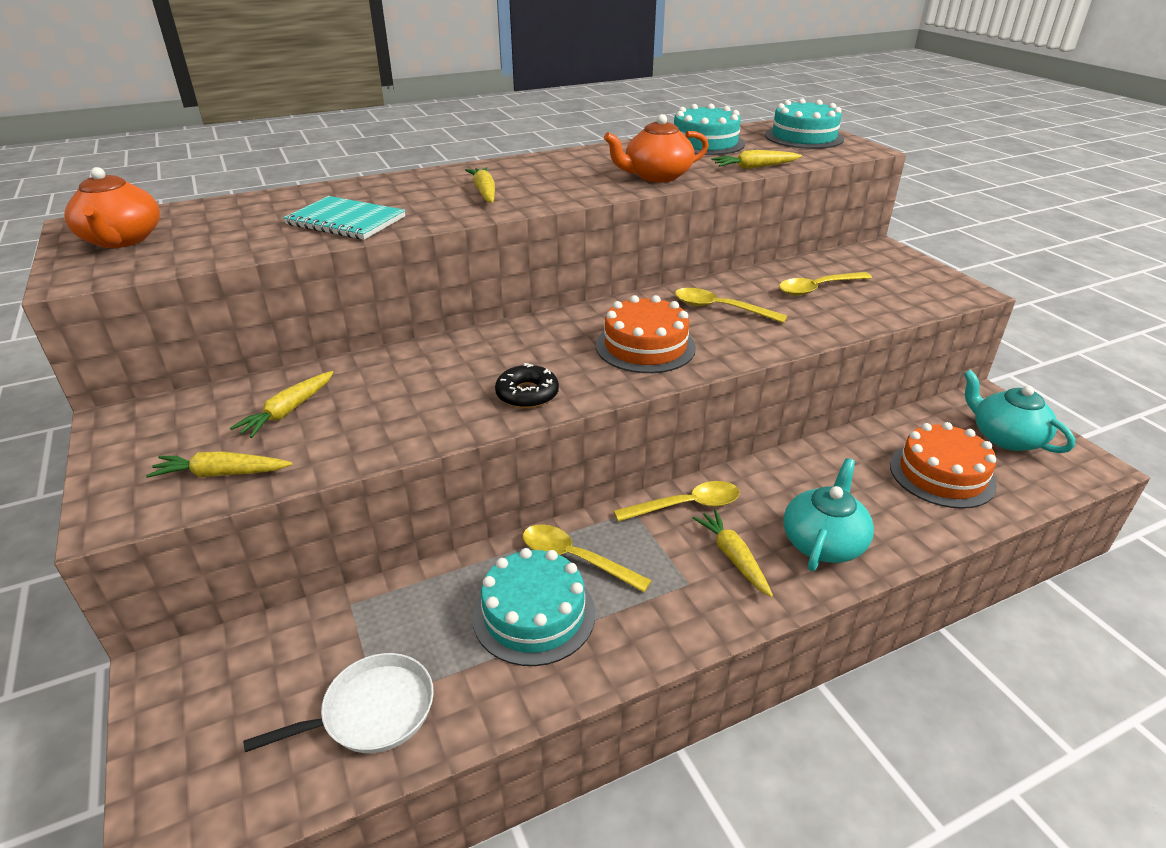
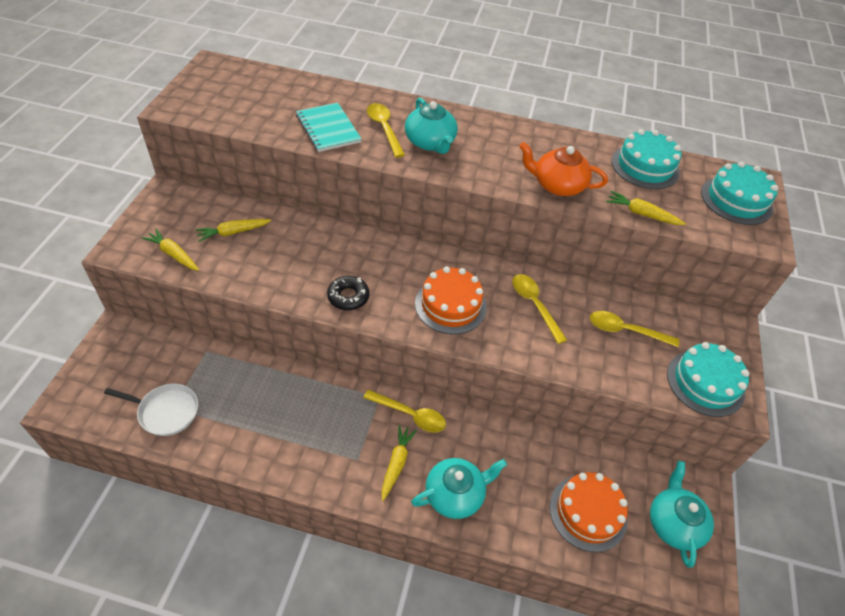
camera: 35 degrees right, 15 degrees up
(122, 240) = (215, 87): orange teapot -> none
(484, 192) = (430, 142): yellow carrot -> turquoise teapot
(534, 614) = (271, 417): turquoise cake -> turquoise cake (705, 383)
(575, 559) = (321, 402): yellow spoon -> yellow spoon (384, 129)

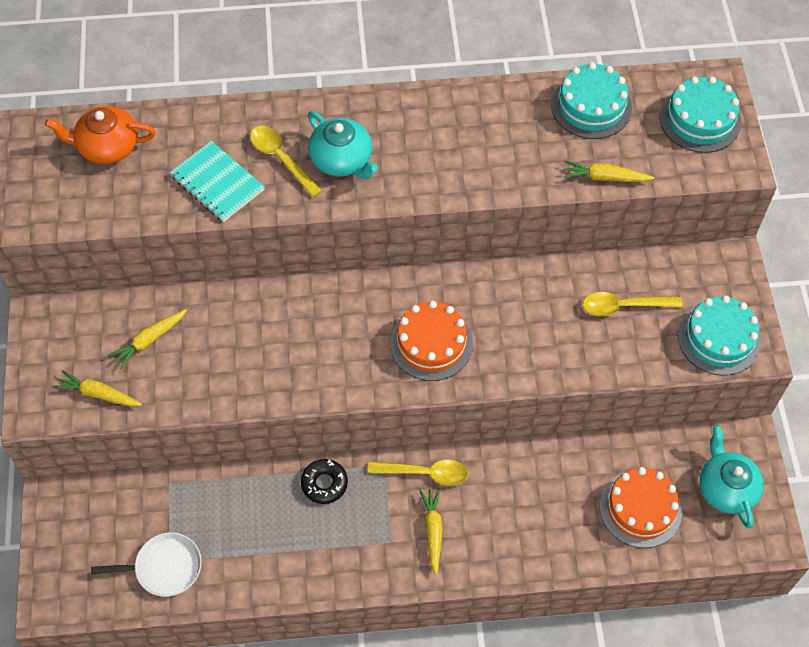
camera: 15 degrees left, 10 degrees up
(348, 297) = (318, 374): black donut -> black donut (324, 483)
(455, 494) = (504, 540): turquoise teapot -> none
(534, 305) = (520, 310): yellow spoon -> none
(557, 185) = (504, 170): orange teapot -> orange teapot (107, 146)

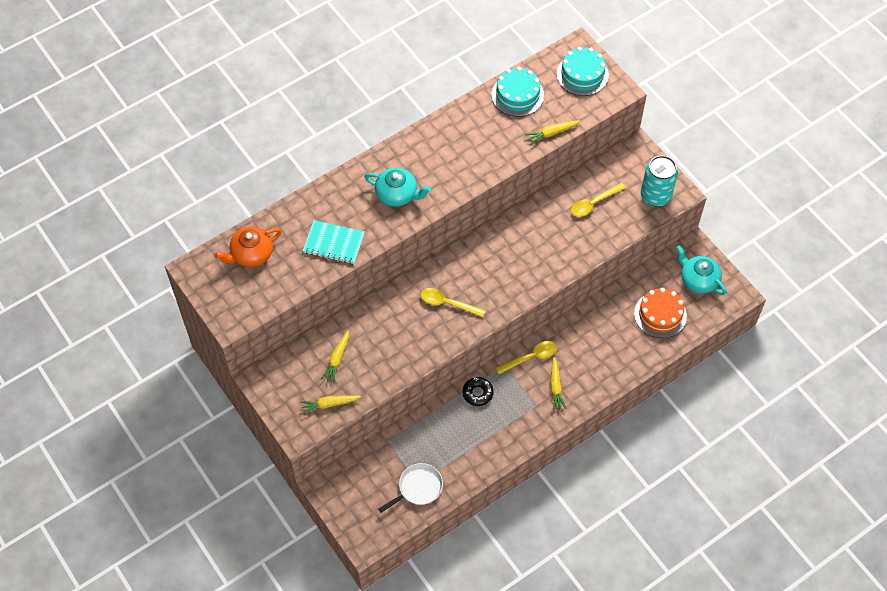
camera: 30 degrees left, 0 degrees up
(281, 159) = (361, 211): yellow spoon -> yellow spoon (448, 303)
(431, 343) = (501, 278): orange cake -> none
(433, 531) = (556, 386): yellow carrot -> yellow carrot turned 150 degrees counterclockwise
(719, 338) = (655, 196): turquoise cake -> turquoise can

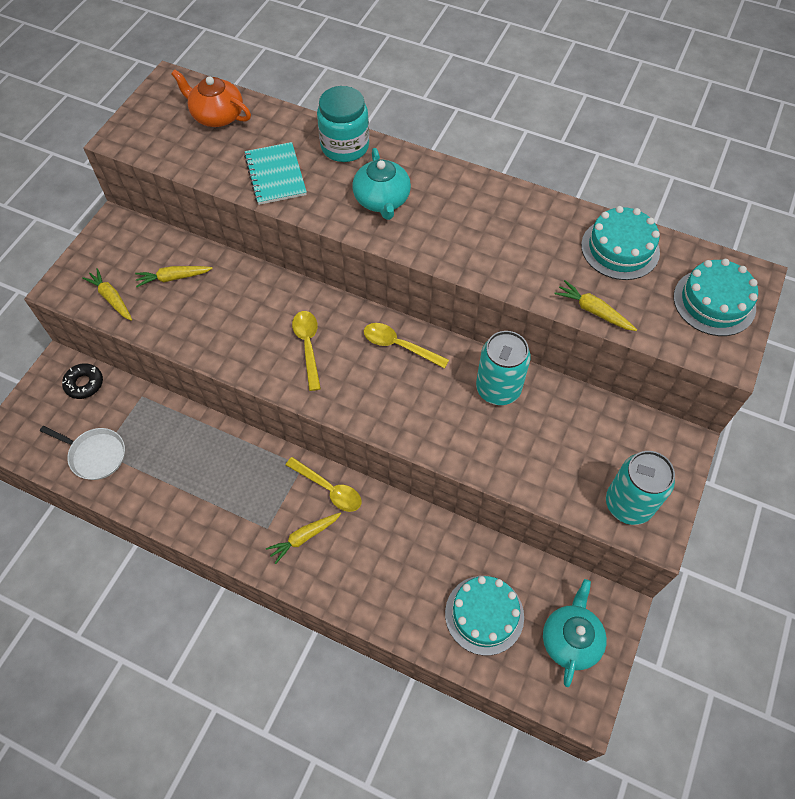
camera: 60 degrees right, 0 degrees up
(335, 192) = (345, 146): none -> turquoise jar
(477, 393) = (249, 456): black donut -> black donut (84, 384)
(544, 217) = (498, 389): none -> turquoise can
(594, 203) = (559, 434): yellow spoon -> yellow spoon (399, 346)
(660, 315) = (484, 614): orange cake -> turquoise cake

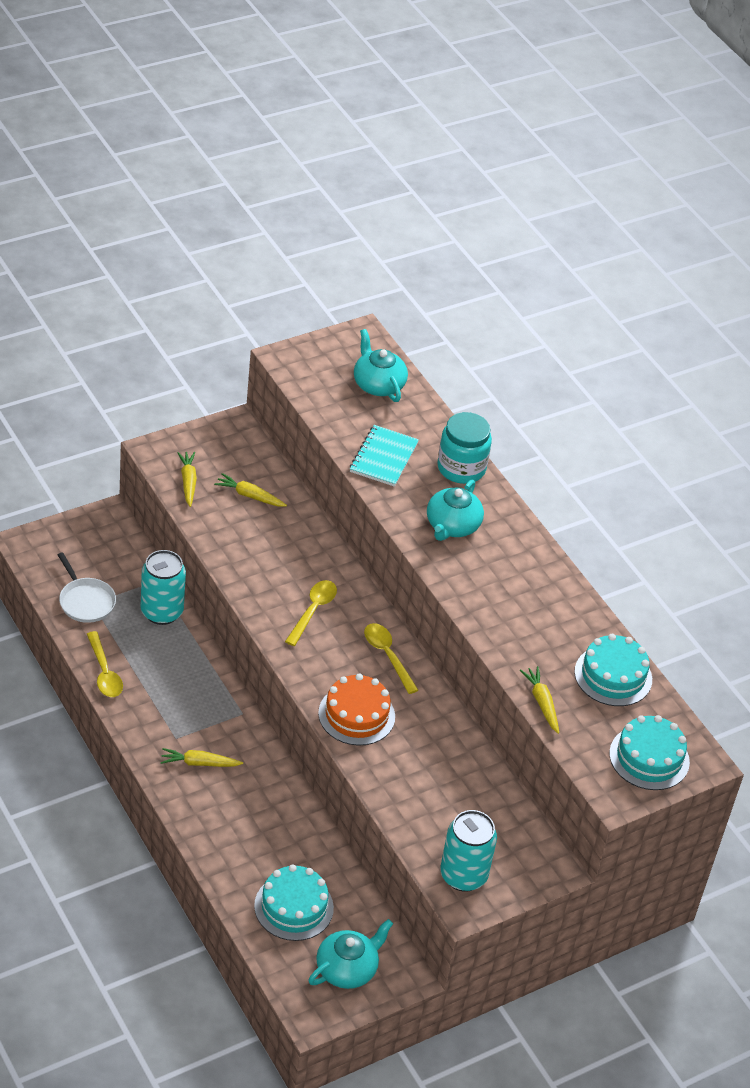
camera: 30 degrees right, 15 degrees down
(84, 384) = (118, 543): black donut -> none
(217, 115) = (378, 384): orange teapot -> turquoise teapot
(329, 489) = (249, 743): yellow spoon -> yellow spoon (104, 672)
(421, 417) = (356, 715): none -> orange cake
(498, 389) = (438, 735): turquoise can -> turquoise can (162, 612)

